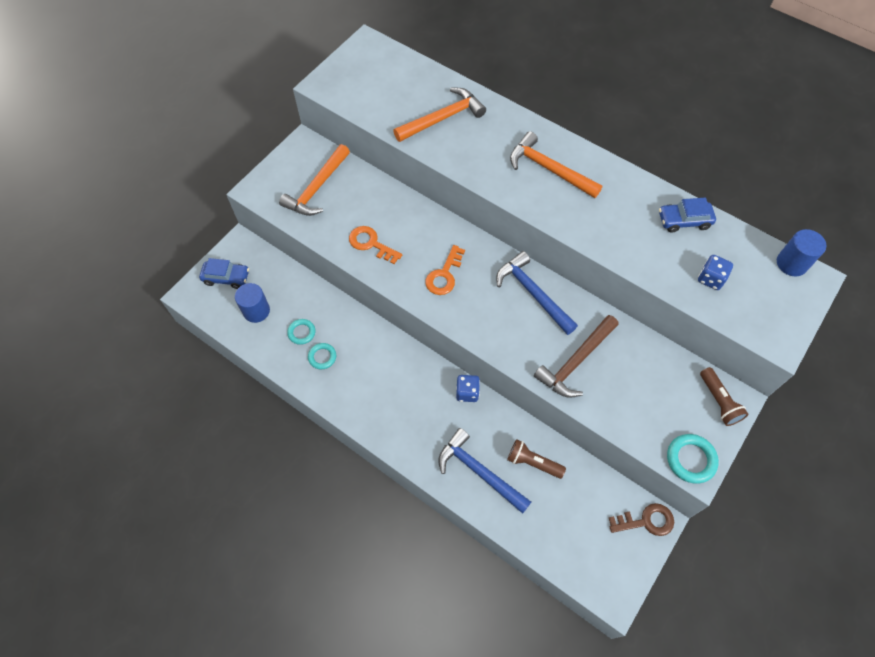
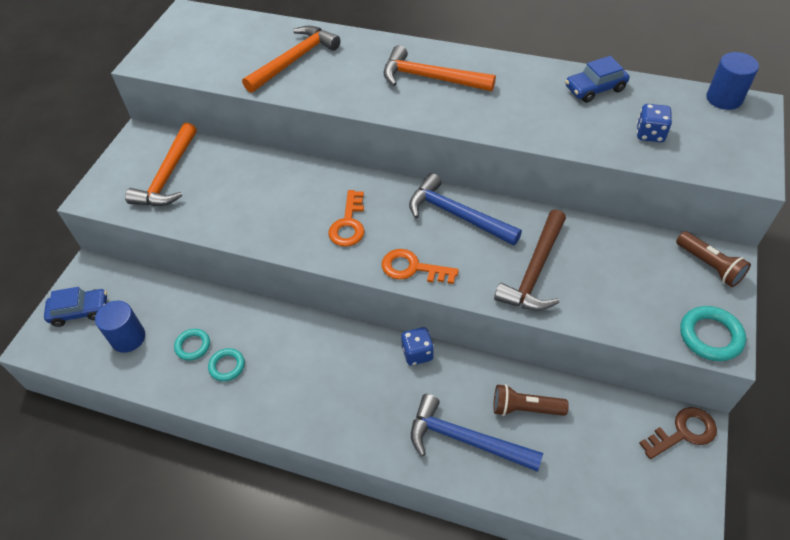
camera: 15 degrees left, 10 degrees down
(371, 244) = (251, 215): orange key -> orange key (412, 268)

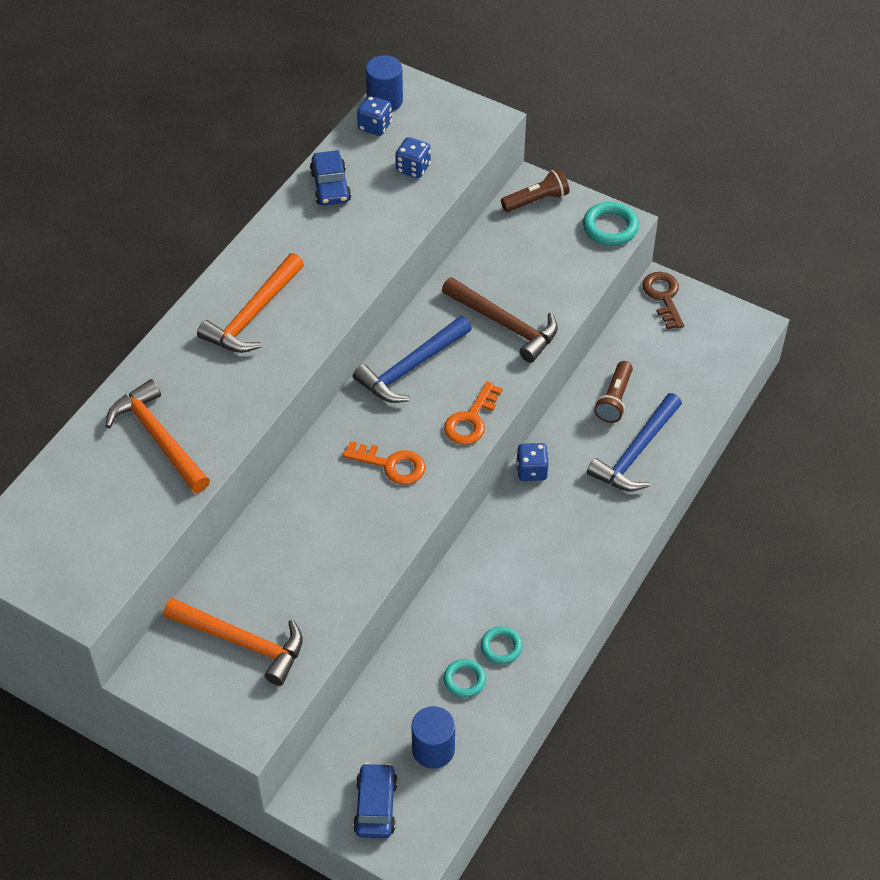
camera: 80 degrees left, 0 degrees up
(686, 99) = (375, 126): none -> blue dice

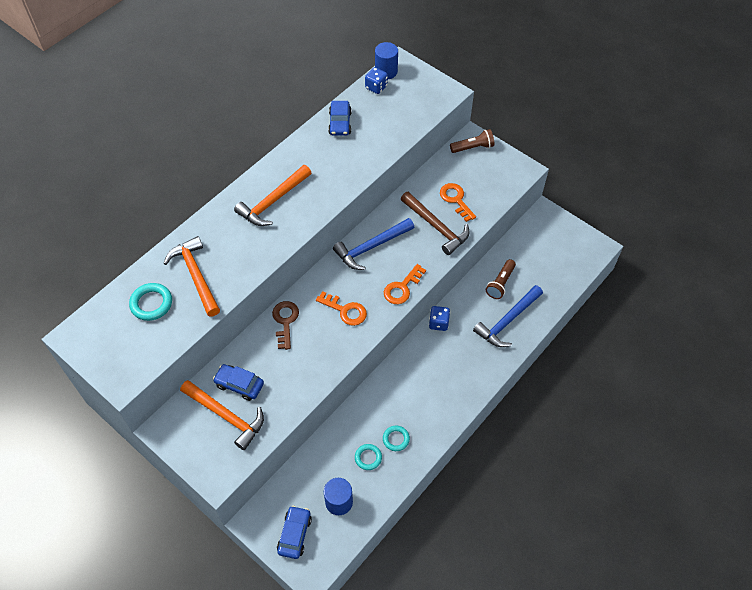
camera: 10 degrees right, 5 degrees up
(252, 595) = (239, 385): none -> blue car
(413, 168) = (394, 118): blue dice -> none
(526, 281) = (456, 200): none -> orange key
(610, 227) = (516, 171): turquoise ring -> turquoise ring (151, 303)
(663, 297) = (544, 219): brown key -> brown key (285, 321)

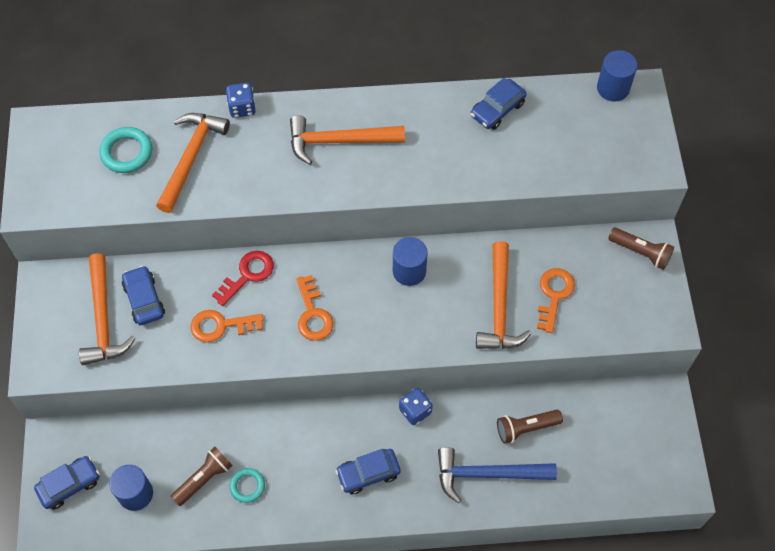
camera: 45 degrees right, 5 degrees up
(285, 321) = (247, 275): brown key -> red key
(368, 458) = (204, 479): turquoise ring -> brown flashlight
(371, 247) = (409, 271): blue hammer -> blue cylinder
(376, 87) = (581, 98): blue dice -> blue dice (242, 108)
(402, 288) = (392, 340): orange key -> orange key (221, 326)
(436, 227) = (499, 307): brown hammer -> orange hammer
(450, 374) = (368, 473): none -> blue car

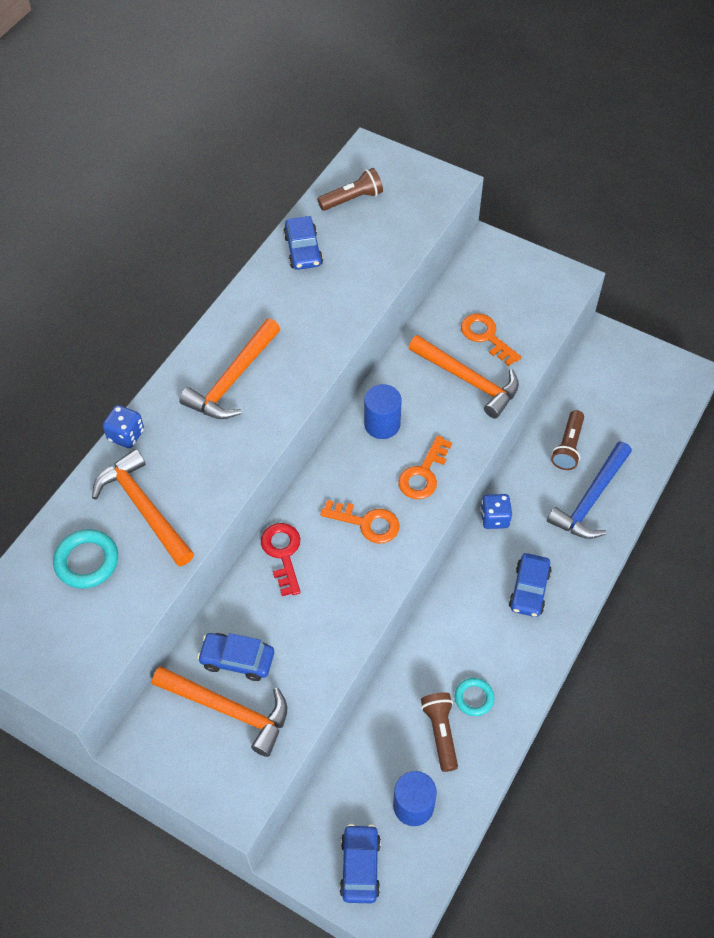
camera: 55 degrees left, 5 degrees down
(221, 326) = (319, 606): orange key -> orange key (423, 474)
(613, 88) = (351, 166): blue cylinder -> none
(641, 252) = (492, 258): brown flashlight -> brown flashlight (352, 199)

